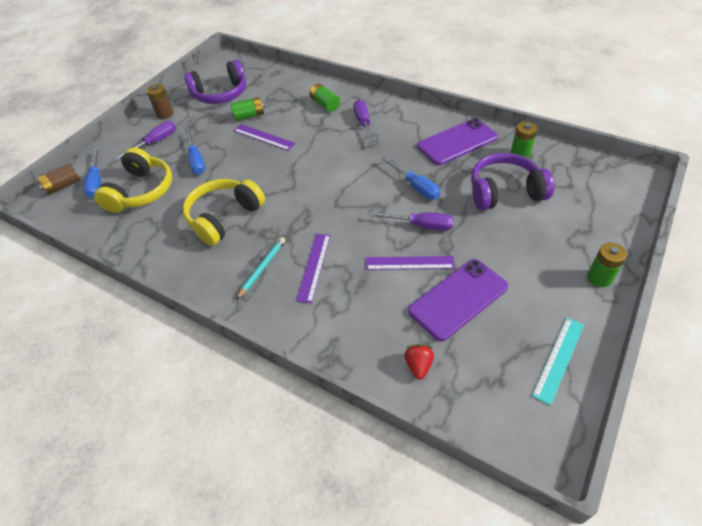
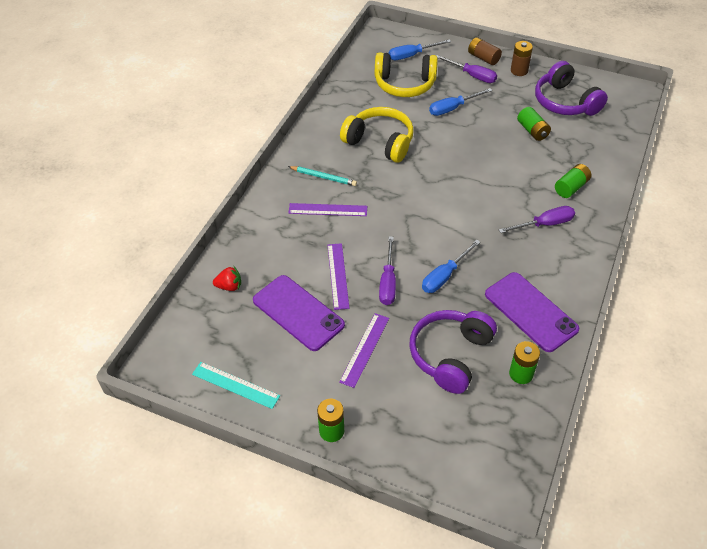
camera: 80 degrees right, 0 degrees up
(63, 186) = (403, 38): brown battery -> brown battery (483, 58)
(264, 137) = (499, 148): purple ruler -> purple ruler (364, 349)
(504, 192) = (450, 355): purple headphones -> purple headphones turned 135 degrees counterclockwise

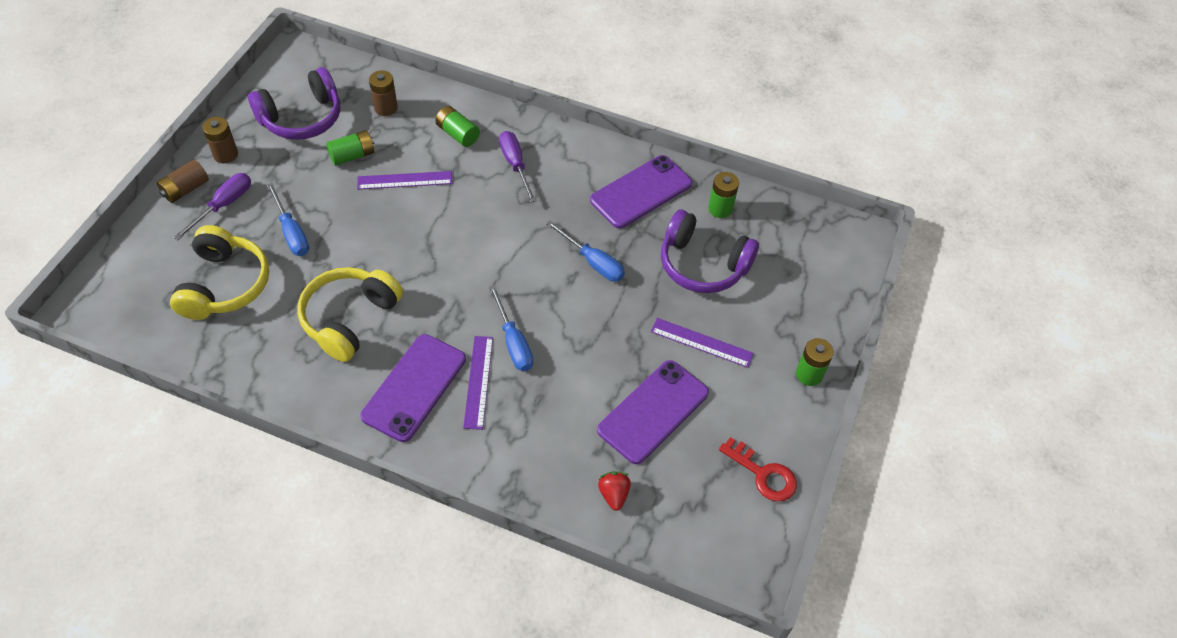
camera: 95 degrees left, 5 degrees up
(235, 385) = (763, 474): turquoise ruler -> red key
(323, 177) = (414, 387): turquoise pencil -> purple phone
(338, 275) = (593, 369): purple ruler -> purple ruler (405, 180)
(388, 282) = (603, 317): purple screwdriver -> none
(412, 55) = (155, 273): blue screwdriver -> blue screwdriver (513, 342)
(589, 144) = (386, 108): none -> brown battery

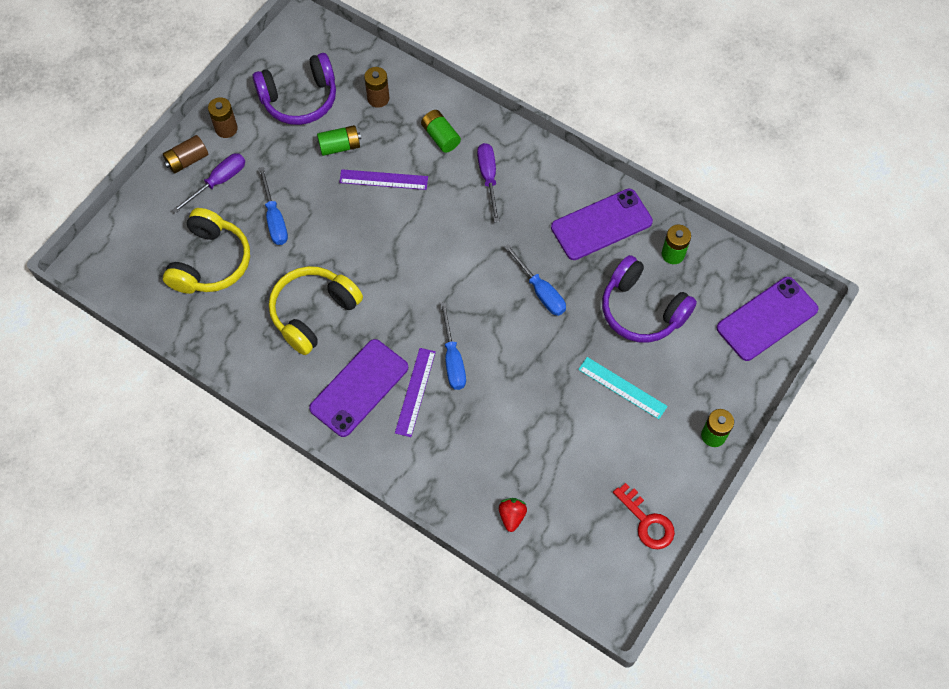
camera: 15 degrees right, 10 degrees up
(653, 411) = (563, 446): purple phone -> purple phone (767, 319)
(701, 342) = (622, 388): purple ruler -> turquoise ruler

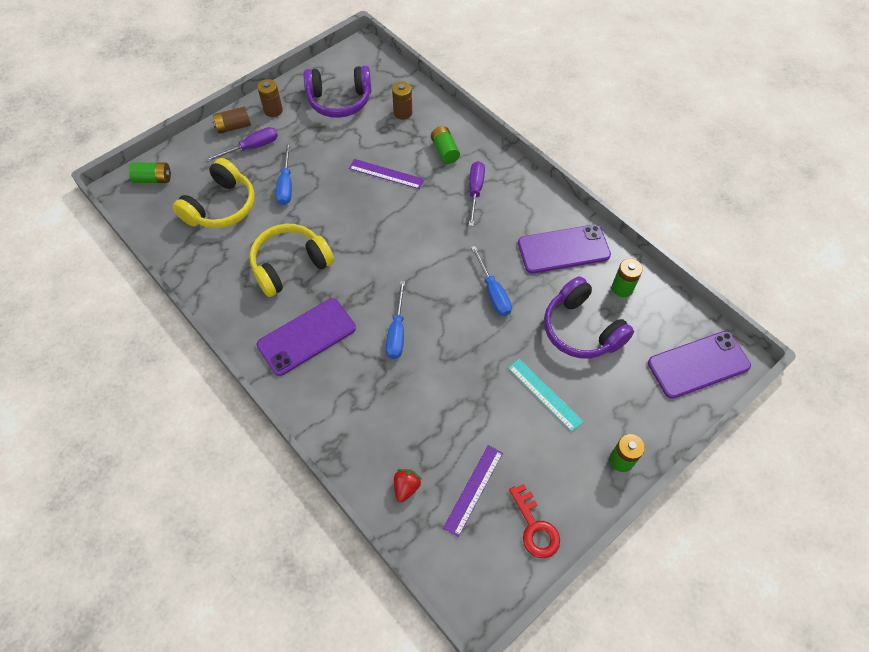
camera: 15 degrees right, 5 degrees down
(340, 146) = (359, 141): green battery -> green battery (153, 179)
(415, 392) = (354, 352): purple ruler -> purple ruler (473, 489)

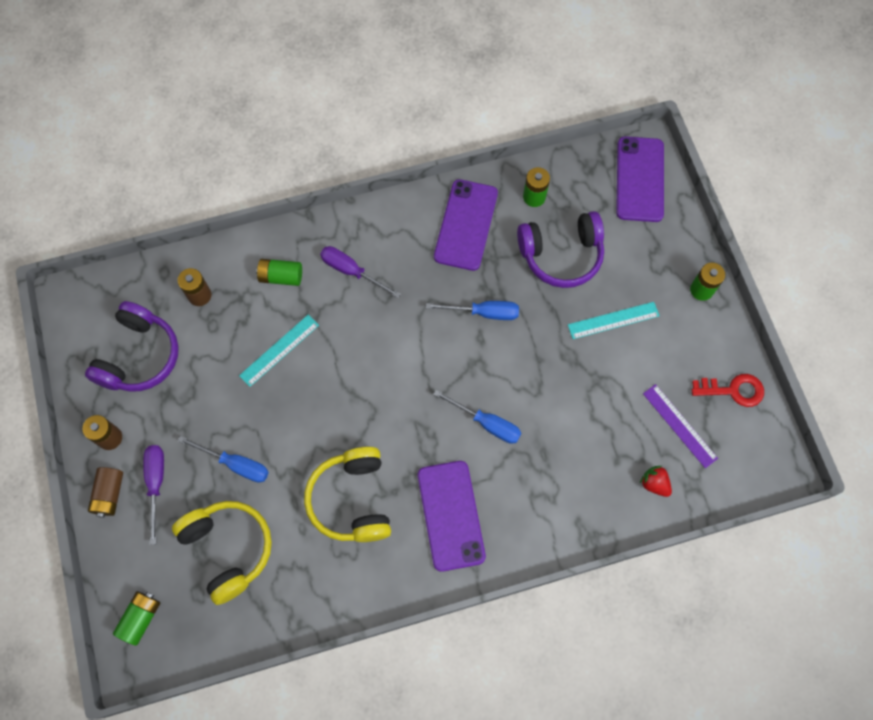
camera: 65 degrees left, 10 degrees up
(386, 174) = (279, 350): purple ruler -> turquoise ruler

